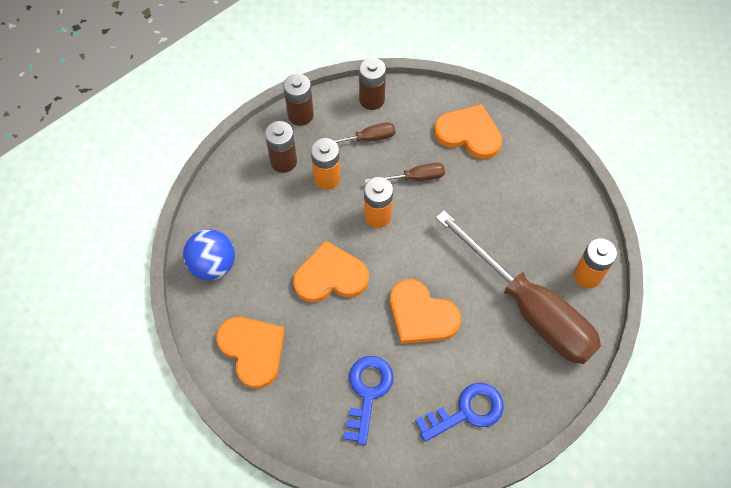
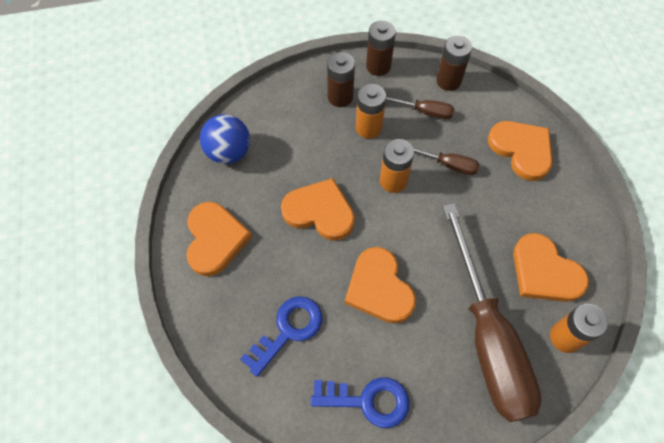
camera: 30 degrees right, 0 degrees up
(544, 230) = (544, 272): none -> orange heart

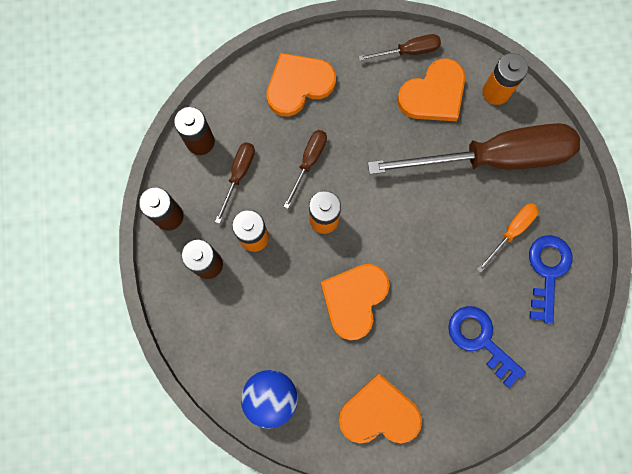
camera: 85 degrees left, 15 degrees up
(379, 288) = (442, 248): orange heart -> none
(407, 359) = (511, 231): none -> orange screwdriver
(586, 245) = (408, 51): none -> brown screwdriver

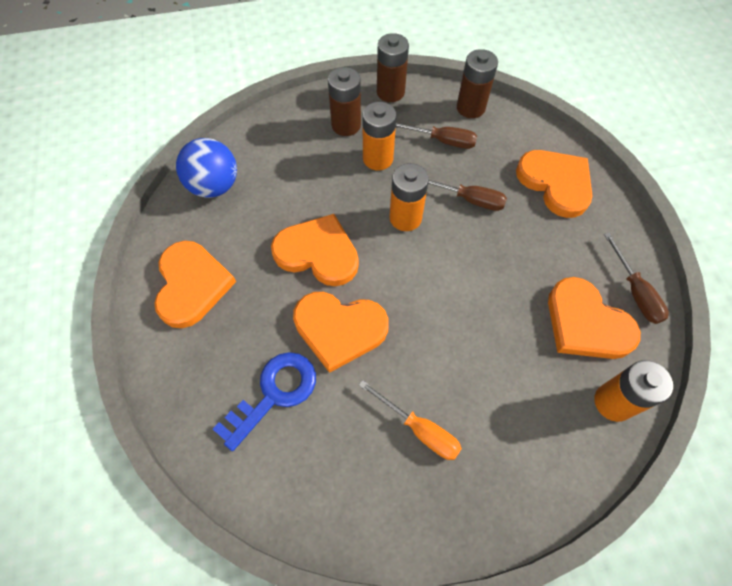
camera: 85 degrees right, 15 degrees down
(428, 285) = (339, 329): none -> orange heart
(493, 158) = (517, 402): brown screwdriver -> none
(547, 271) = (369, 481): blue key -> none

